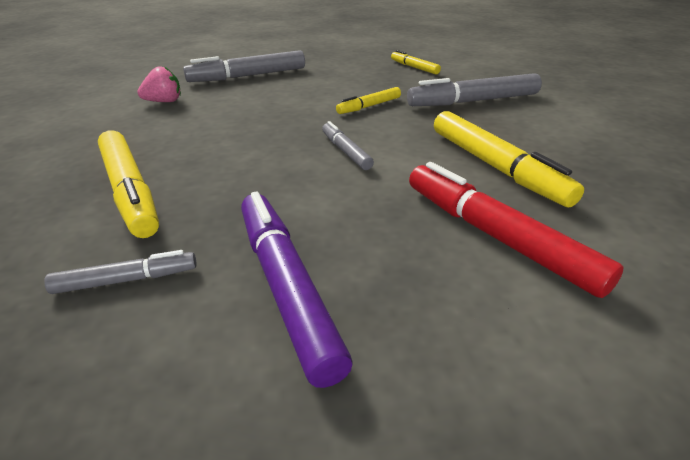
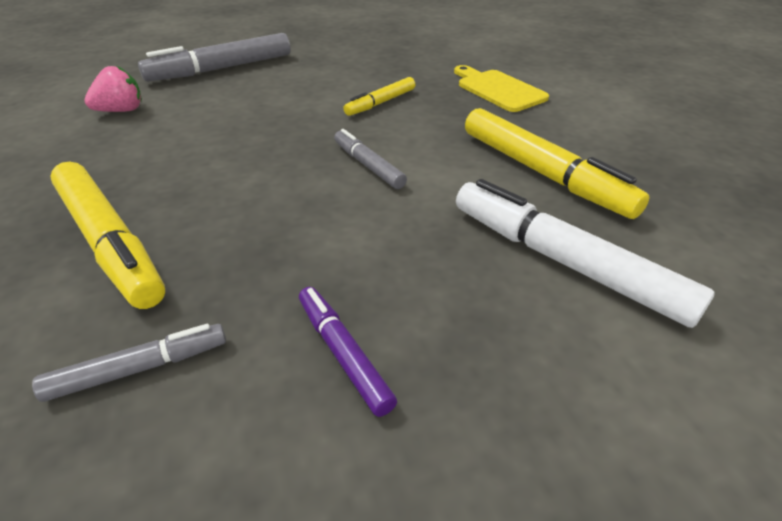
camera: 10 degrees left, 5 degrees up
(286, 287) = (343, 354): purple marker -> purple marker, size x0.54
(414, 67) = (420, 48): yellow marker -> none
(473, 101) = (498, 89): grey marker -> yellow cutting board
(496, 236) = (564, 261): red marker -> white marker

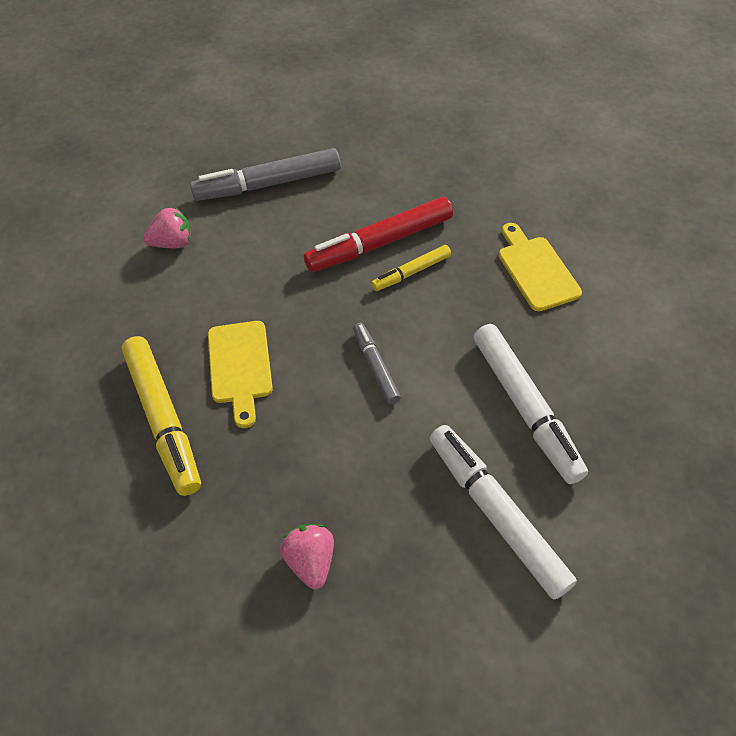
camera: 15 degrees right, 15 degrees up
(139, 369) = (181, 542): grey marker -> none
(209, 185) = (240, 366): none -> yellow cutting board
(342, 90) = (379, 243): none -> red marker
(343, 354) = (310, 561): purple marker -> pink strawberry
(542, 173) = (525, 407): yellow marker -> white marker

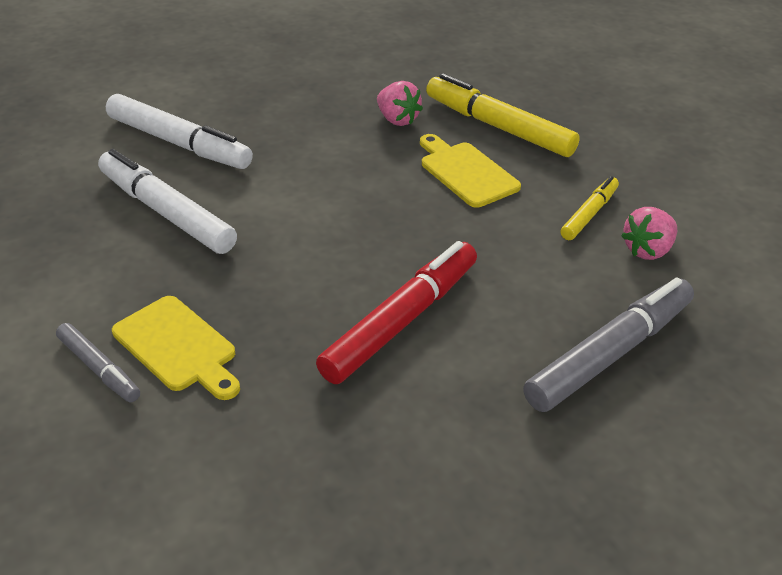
camera: 155 degrees right, 15 degrees down
(310, 561) = (317, 92): pink strawberry -> pink strawberry (397, 120)
(375, 366) = (333, 205): grey marker -> grey marker (99, 369)
(411, 272) = (341, 298): yellow marker -> yellow marker (589, 214)

